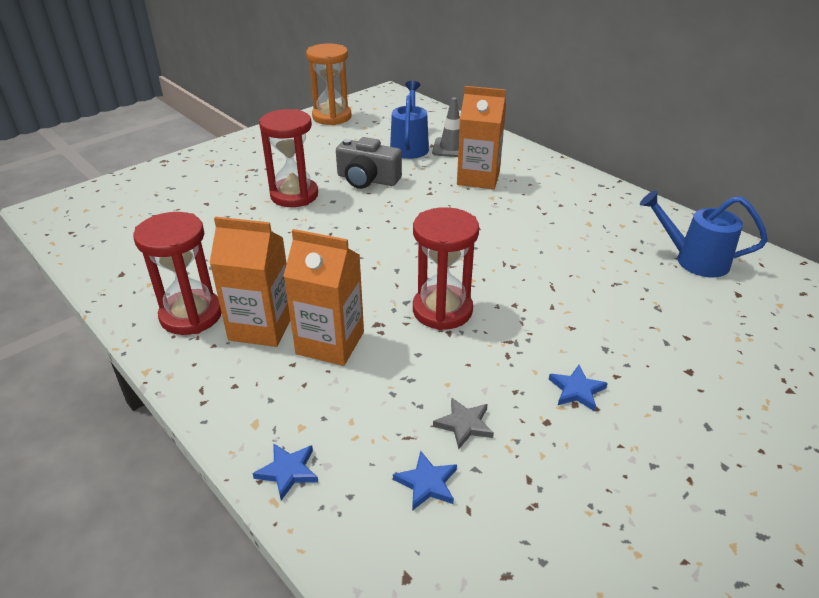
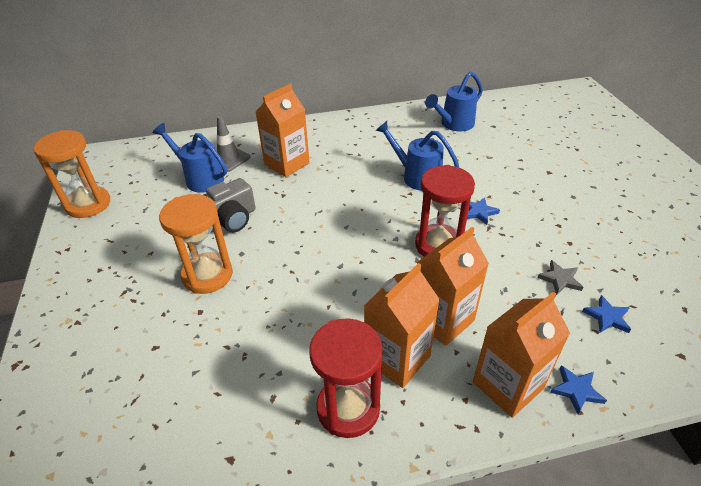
camera: 60 degrees left, 5 degrees up
(267, 412) = (507, 385): none -> orange carton
(294, 195) = (207, 275): red hourglass -> orange hourglass
(548, 262) = (416, 176): none -> blue watering can
(576, 390) = (547, 219): blue star -> blue star (479, 212)

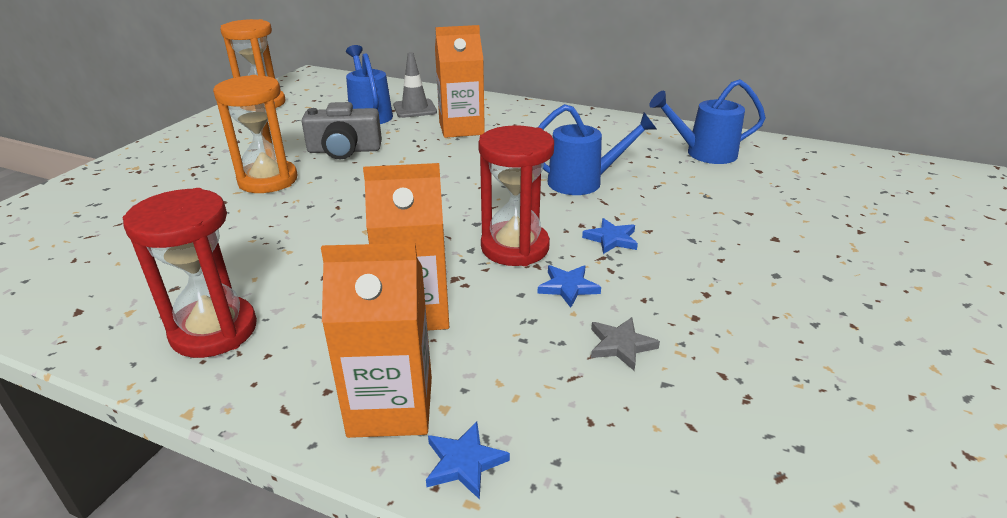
camera: 35 degrees right, 10 degrees down
(397, 358) = (318, 318): orange carton -> none
(416, 176) = (583, 182): blue watering can -> blue watering can turned 105 degrees clockwise
(607, 317) = (629, 416): blue star -> blue star (568, 287)

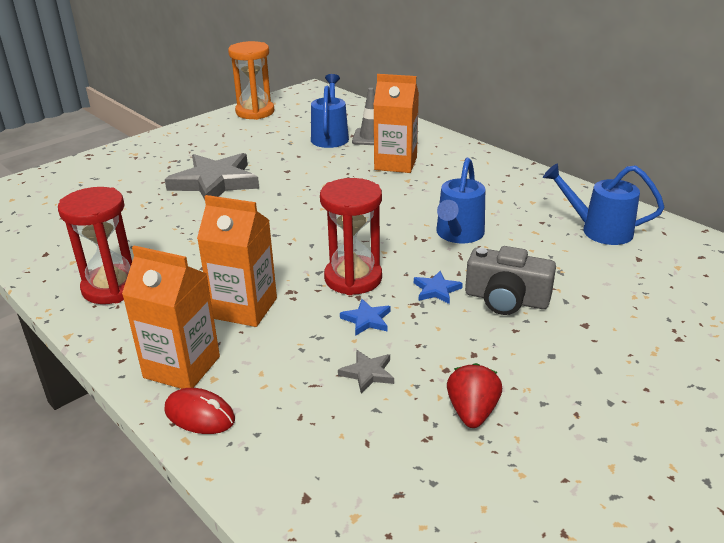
camera: 25 degrees right, 0 degrees up
(268, 180) = (215, 182): orange hourglass -> grey star
(344, 150) = (287, 167): grey camera -> grey camera (506, 299)
(464, 462) = (199, 415): blue star -> red mouse
(583, 182) = (458, 235): blue watering can -> blue watering can turned 90 degrees clockwise
(762, 354) = (472, 412): none -> red strawberry

